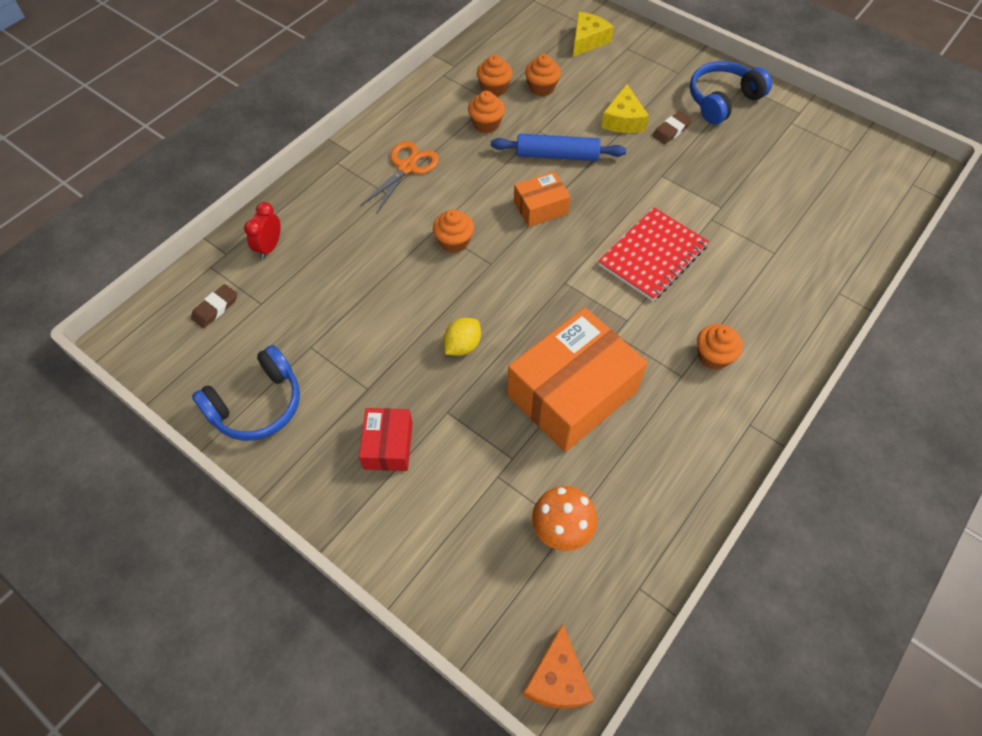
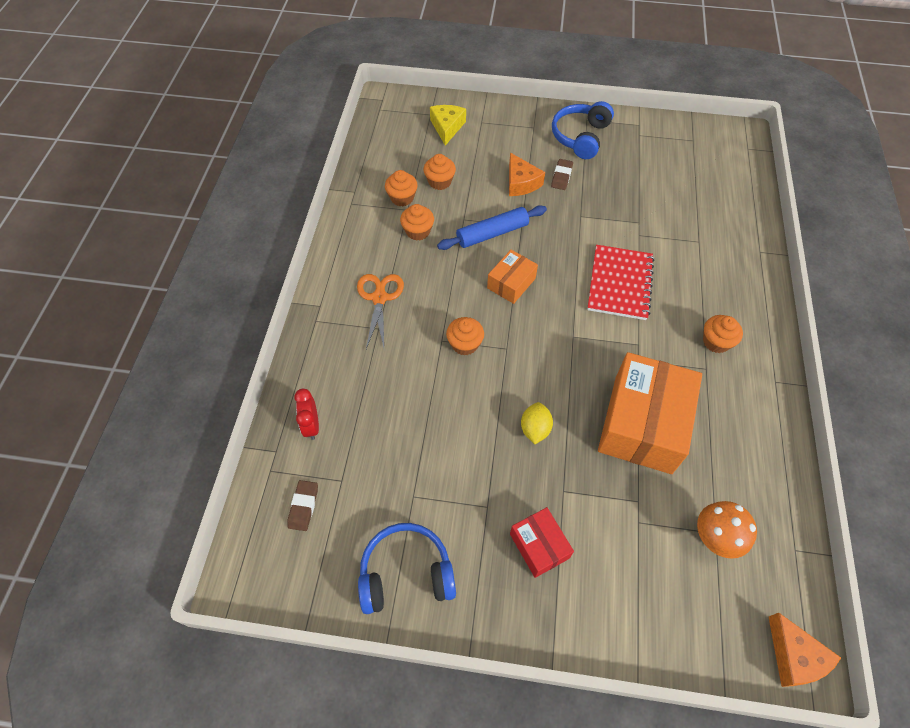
camera: 30 degrees left, 0 degrees up
(257, 405) = (406, 573): blue headphones -> blue headphones turned 120 degrees counterclockwise
(623, 120) = (521, 183): yellow cheese -> orange cheese

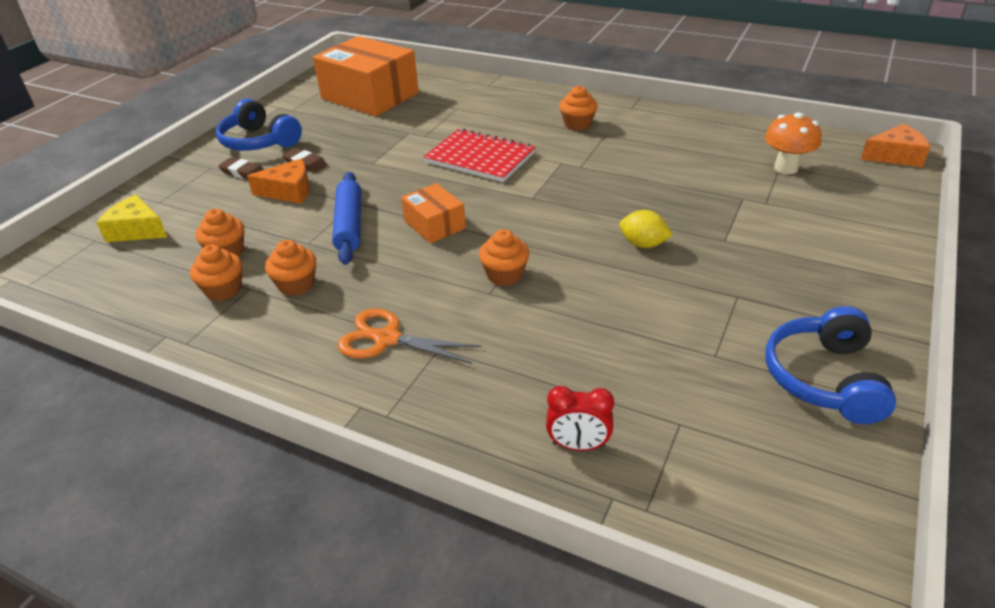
camera: 70 degrees left, 20 degrees down
(303, 506) = (716, 473): brown eraser -> brown eraser (243, 172)
(539, 546) = (789, 268): red box -> none
(642, 424) = (656, 179): orange box -> orange box (370, 96)

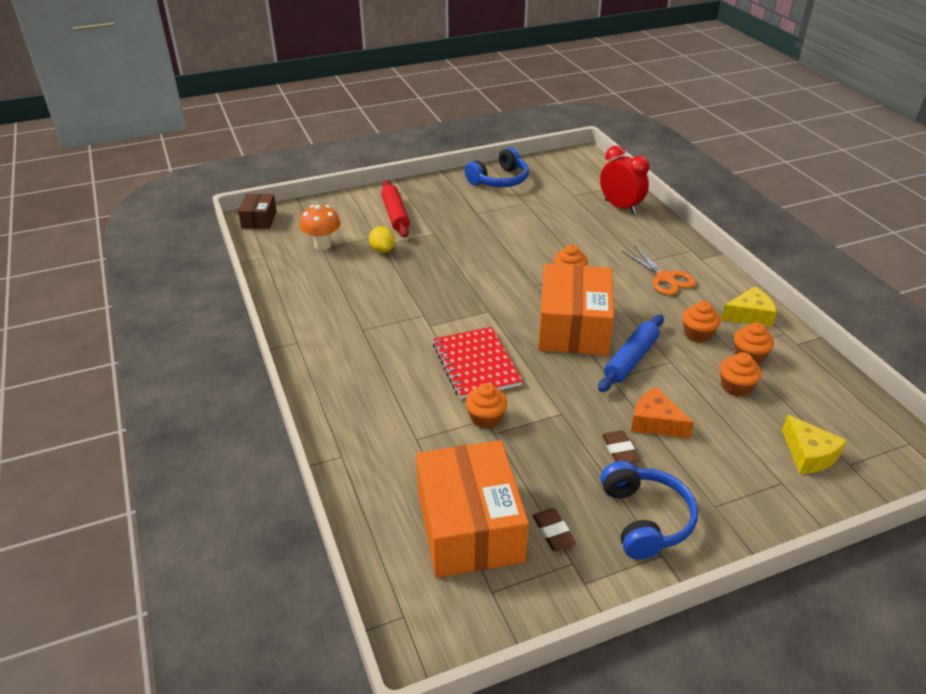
camera: 140 degrees left, 0 degrees up
(242, 343) = (749, 315): none -> yellow cheese
(243, 172) = (685, 475): brown eraser -> brown eraser (553, 532)
(434, 225) = (573, 327): orange box -> orange box, size x1.99
(577, 124) = (361, 351): orange cupcake -> orange cupcake (486, 418)
(578, 445) = (620, 207): red clock -> red clock, size x1.65
(643, 244) = (475, 252): yellow lemon -> yellow lemon (382, 250)
(807, 236) = (395, 215): none -> red rolling pin
(895, 156) = (259, 219): orange cheese -> brown box

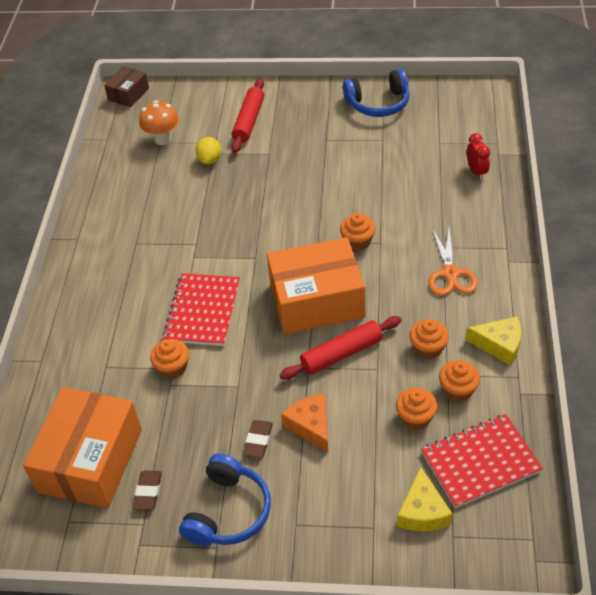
camera: 30 degrees right, 10 degrees up
(573, 327) = (317, 301): orange box -> orange box turned 45 degrees clockwise
(620, 207) = (476, 172): red clock -> red clock, size x0.61
(630, 359) = (341, 353): blue rolling pin -> red rolling pin
(816, 402) = (480, 462): none -> red notebook

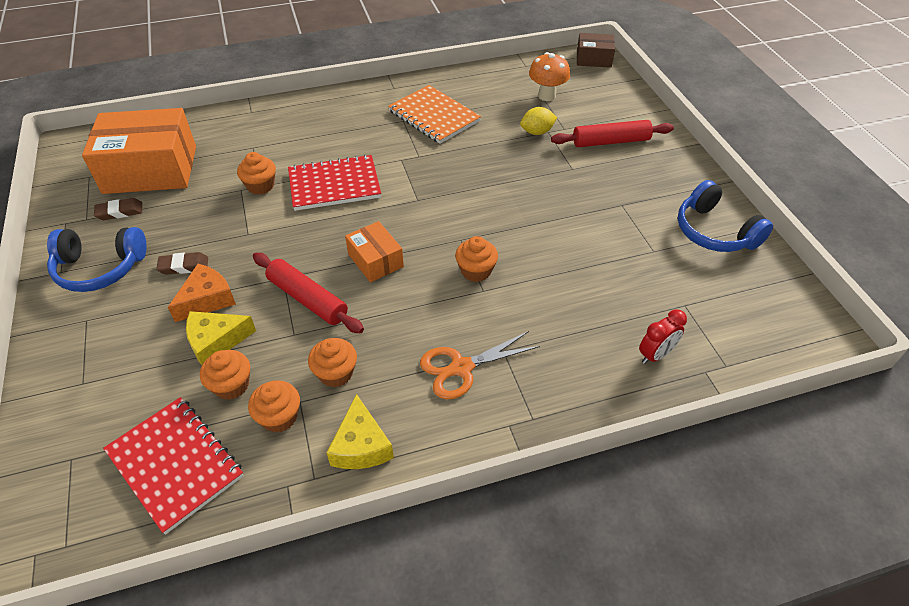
camera: 65 degrees right, 0 degrees up
(143, 220) = (434, 116): none -> orange notebook
(317, 301) = (375, 260): orange box -> orange box, size x0.50
(423, 511) = (103, 422): yellow cheese -> yellow cheese (216, 342)

